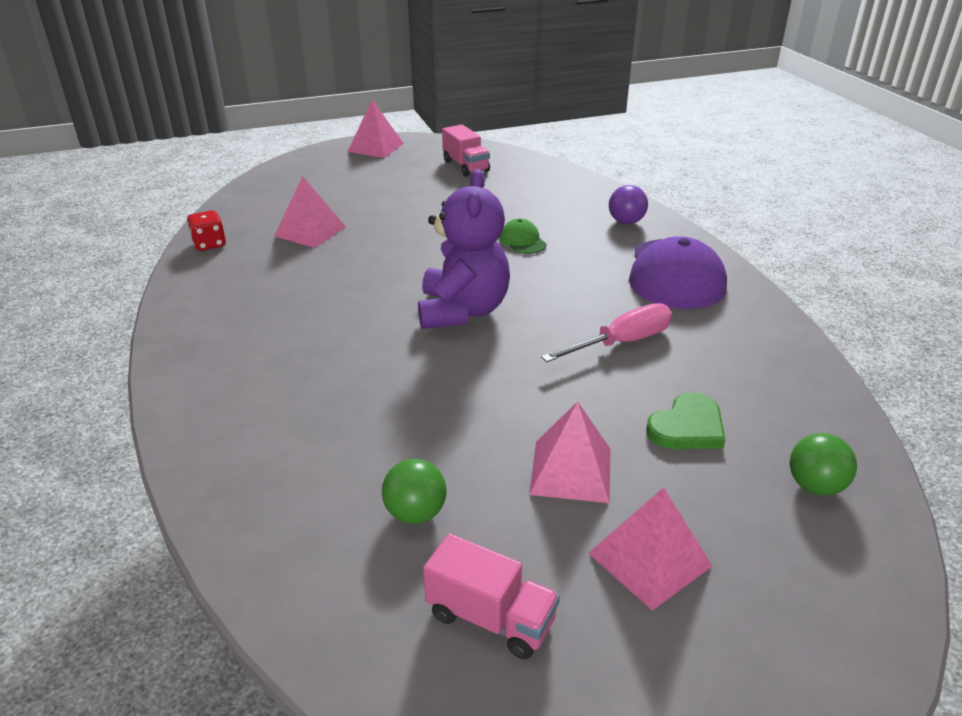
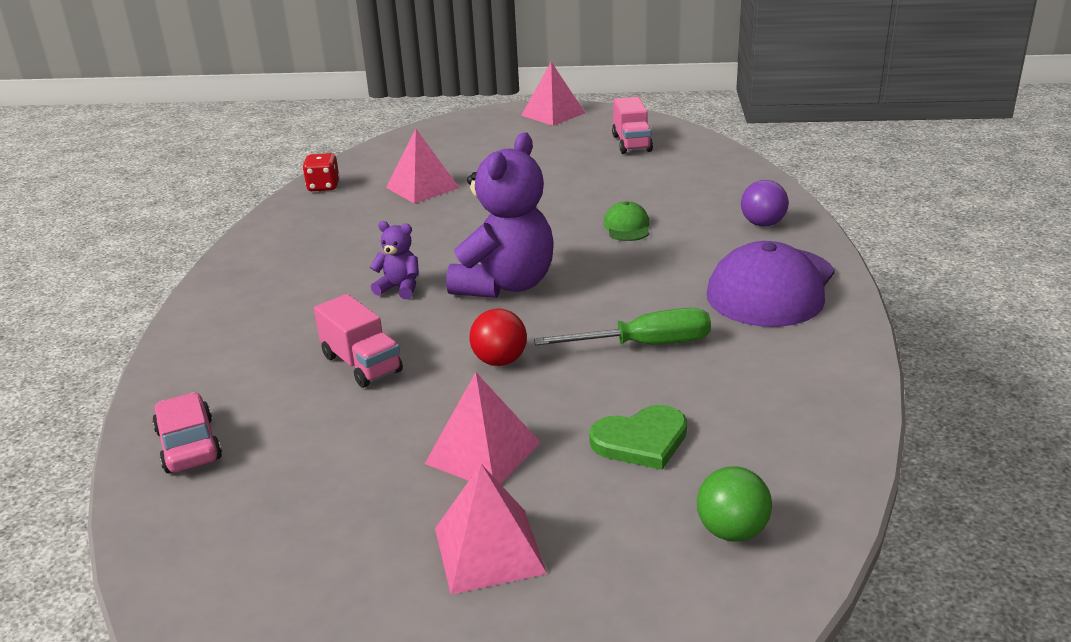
camera: 25 degrees right, 5 degrees down
(285, 537) = (189, 445): none -> pink car
(368, 332) = (399, 288): none -> purple teddy bear
(415, 513) = (310, 453): green ball -> none
(490, 618) = (300, 556): pink truck -> pink truck (362, 364)
(515, 382) = (500, 361): none -> red ball
(621, 342) = (644, 345): pink screwdriver -> green screwdriver

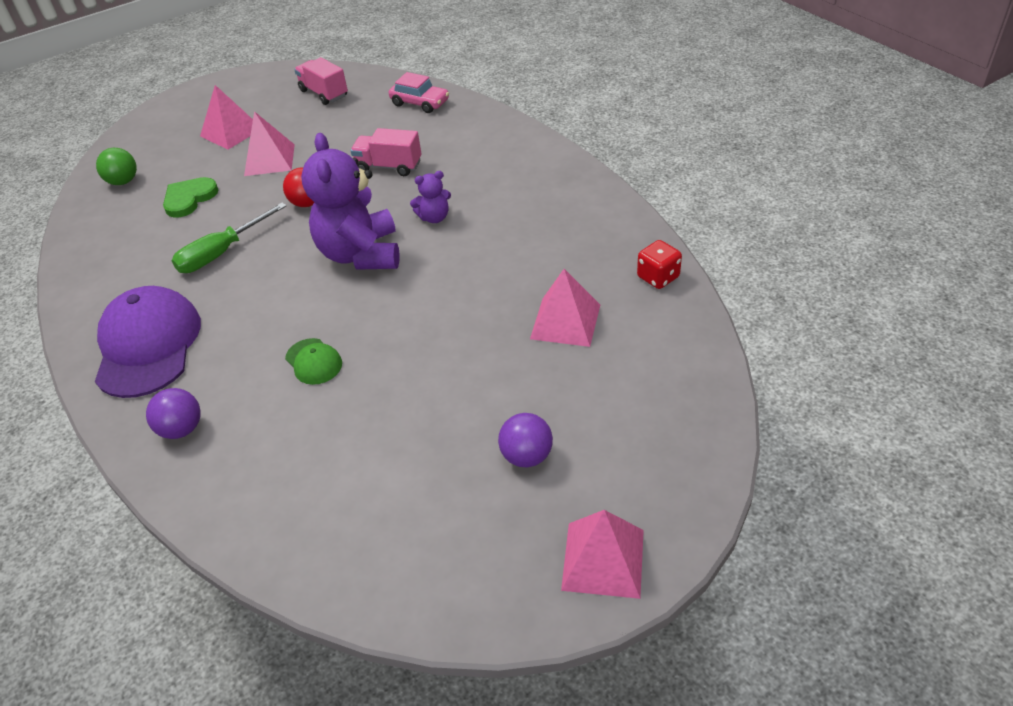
camera: 145 degrees right, 15 degrees up
(540, 148) = (526, 456): none -> purple ball
(631, 143) = (422, 528): pink truck -> pink truck (324, 93)

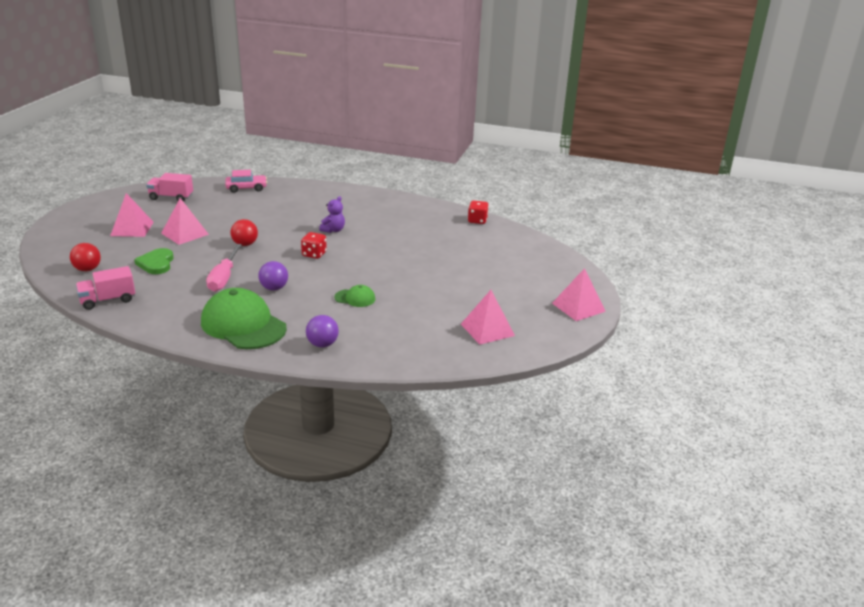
camera: 45 degrees left, 15 degrees down
(123, 181) = (87, 269): green ball -> red ball
(148, 345) = (243, 325): purple cap -> green cap
(222, 253) = (224, 278): green screwdriver -> pink screwdriver
(361, 254) = (314, 254): purple teddy bear -> red dice
(389, 166) = (272, 218): pink truck -> pink truck (108, 300)
(526, 456) = (506, 291): purple ball -> purple ball (274, 288)
(565, 321) = (458, 246): pink pyramid -> pink pyramid (487, 329)

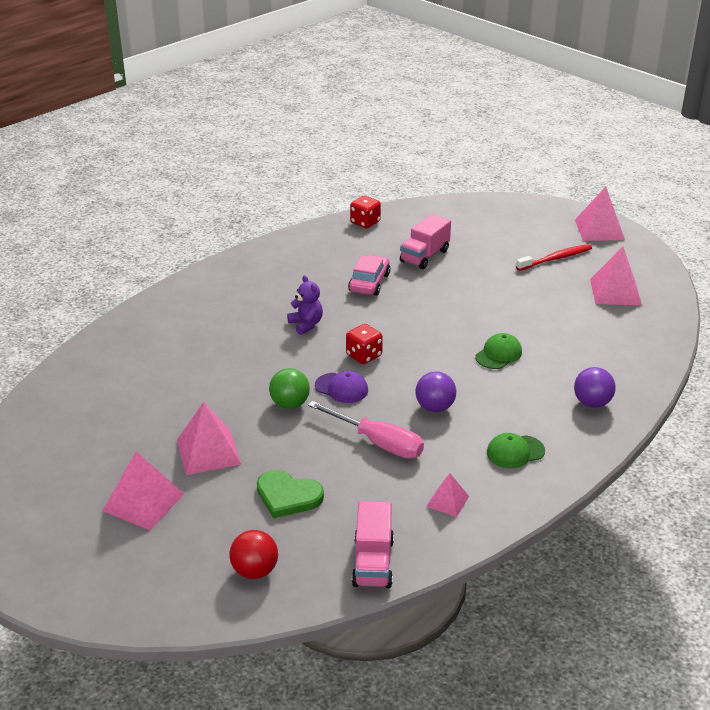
camera: 60 degrees left, 5 degrees up
(171, 197) = (60, 442): pink truck -> pink truck (424, 256)
(177, 312) = (447, 501): none -> pink pyramid
(243, 325) = (515, 452): green cap -> green cap, size x0.46
(245, 244) = (290, 404): red ball -> green ball
(246, 188) = (98, 363): pink car -> pink car (369, 283)
(273, 255) = (341, 388): none -> purple cap
(509, 296) = (556, 258): none -> red toothbrush

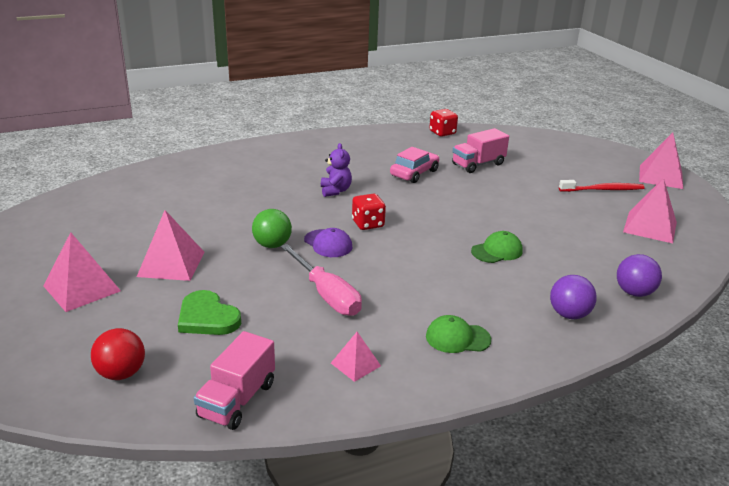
camera: 20 degrees right, 5 degrees down
(435, 407) = (403, 279): purple ball -> purple ball (634, 292)

